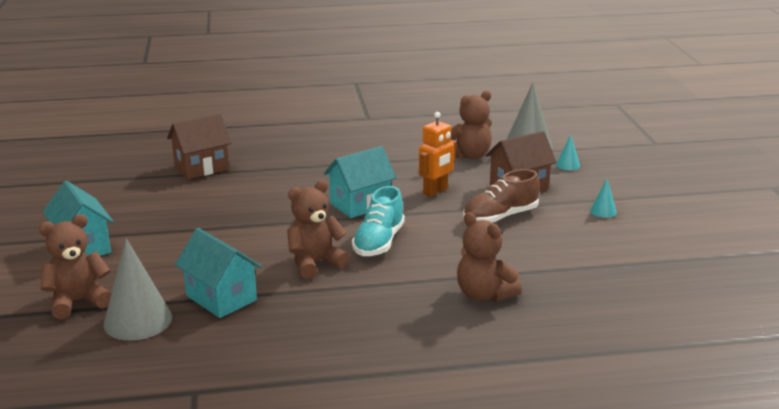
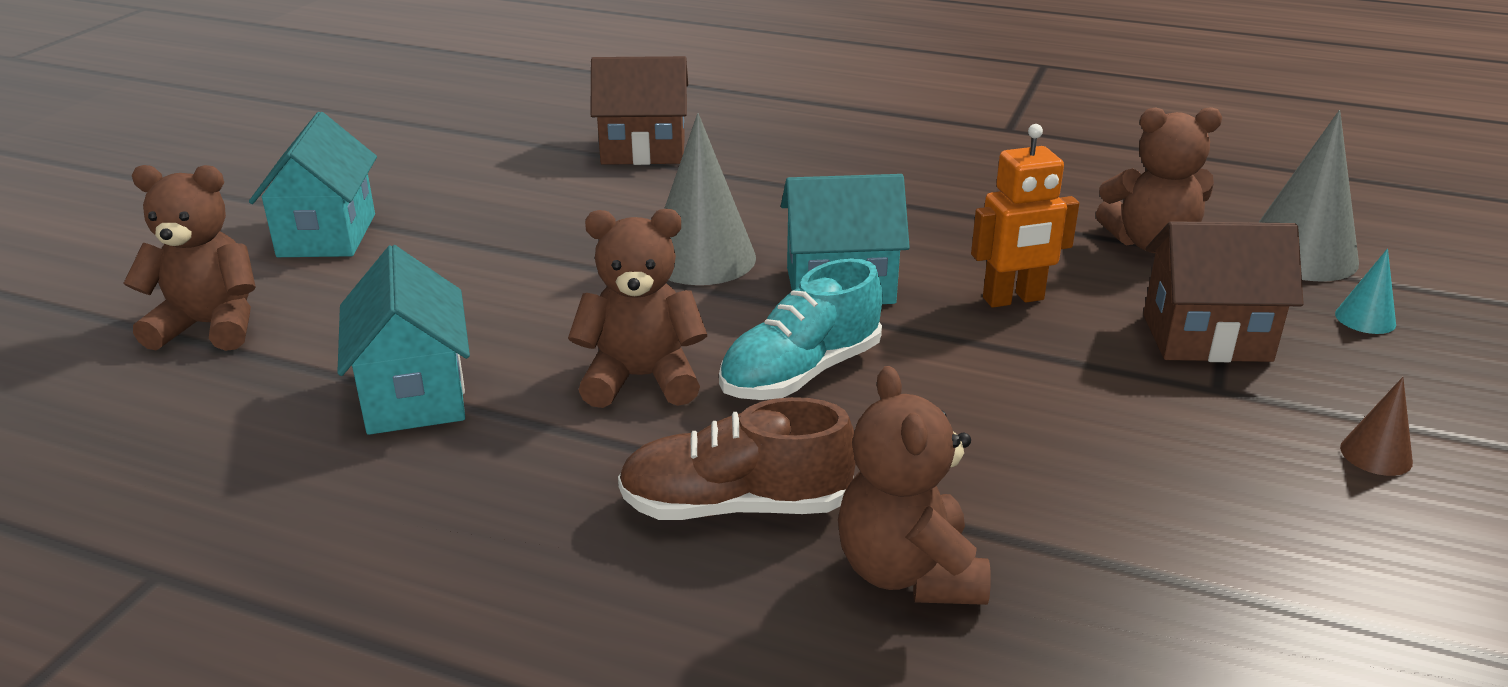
camera: 30 degrees right, 5 degrees up
(138, 320) = (246, 392): grey cone -> grey cone (701, 258)
(500, 217) = (1106, 394): brown shoe -> brown shoe (735, 506)
(603, 211) = (1376, 454): turquoise cone -> brown cone

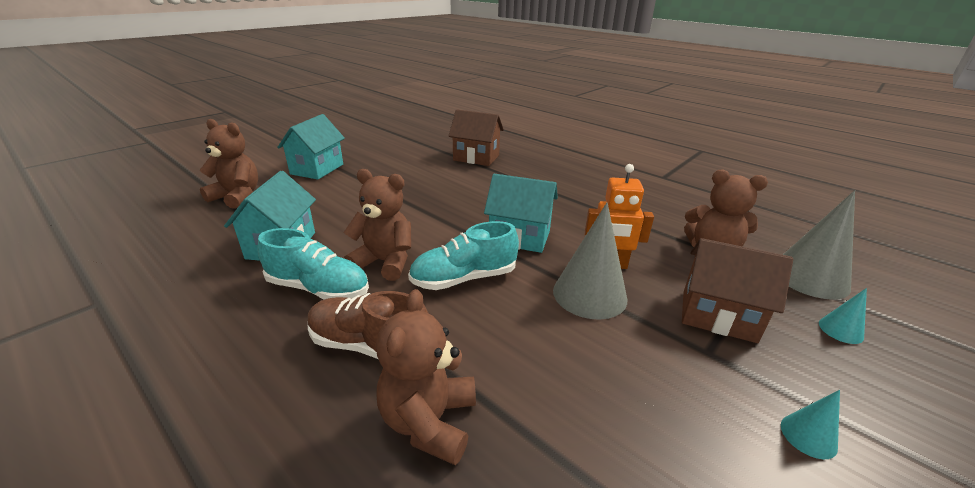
camera: 20 degrees right, 0 degrees up
(564, 448) = (319, 289): none -> turquoise shoe
(701, 258) = (462, 209): grey cone -> grey cone (589, 294)
(1376, 454) = (808, 436): brown cone -> turquoise cone

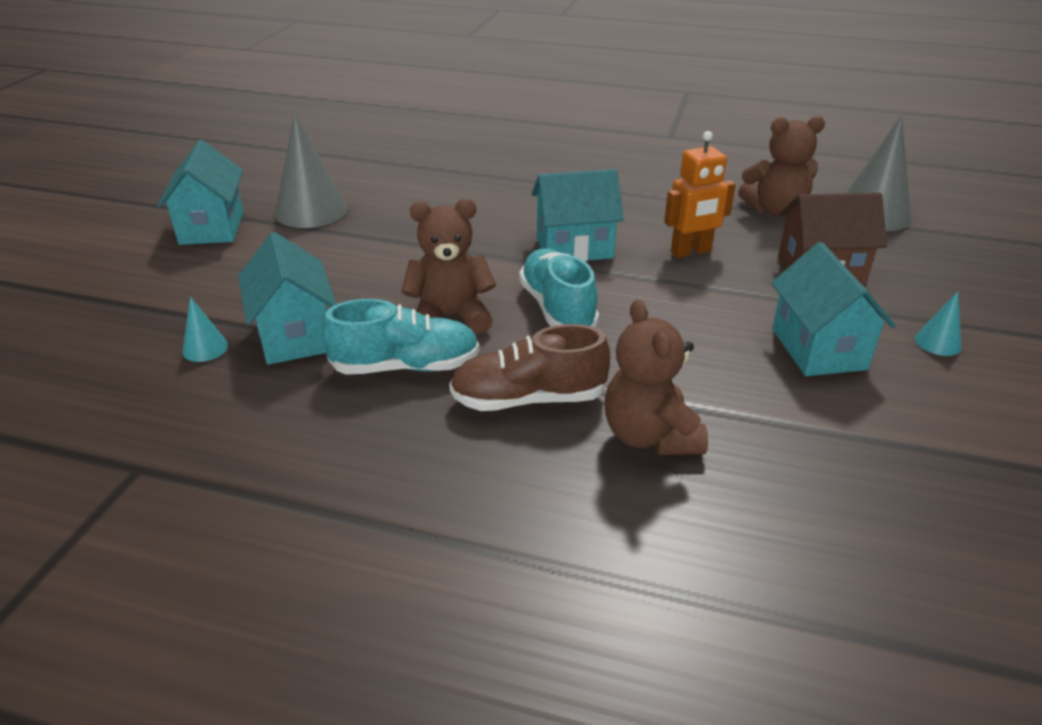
camera: 25 degrees left, 5 degrees up
(237, 197) = (140, 295): brown teddy bear -> none
(464, 278) = (557, 308): turquoise shoe -> turquoise shoe turned 120 degrees clockwise
(476, 158) = (424, 160): brown house -> none
(589, 294) = (695, 286): grey cone -> grey cone (311, 211)
(662, 393) = (818, 349): none -> turquoise house
(840, 330) = (920, 254): turquoise cone -> turquoise cone (205, 348)

